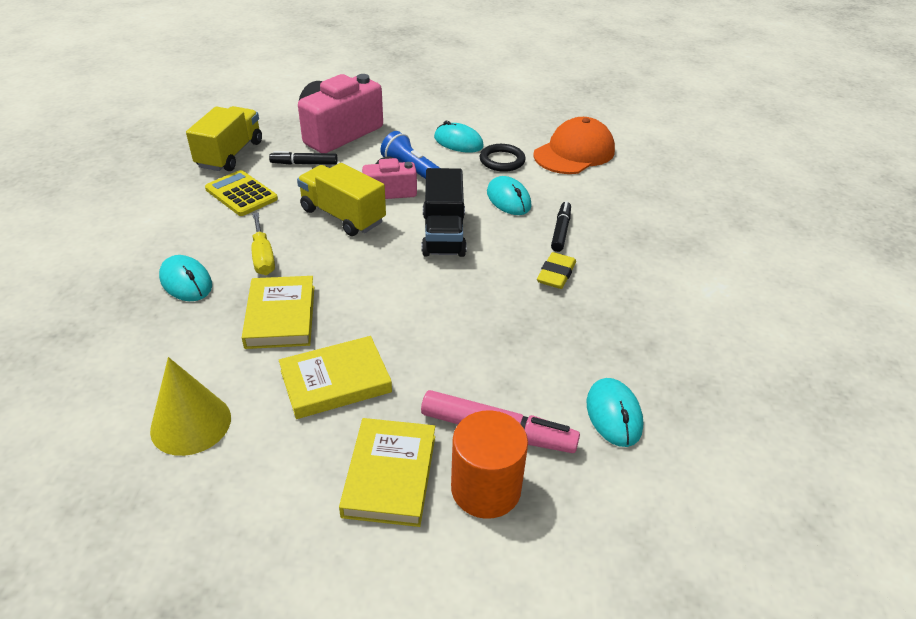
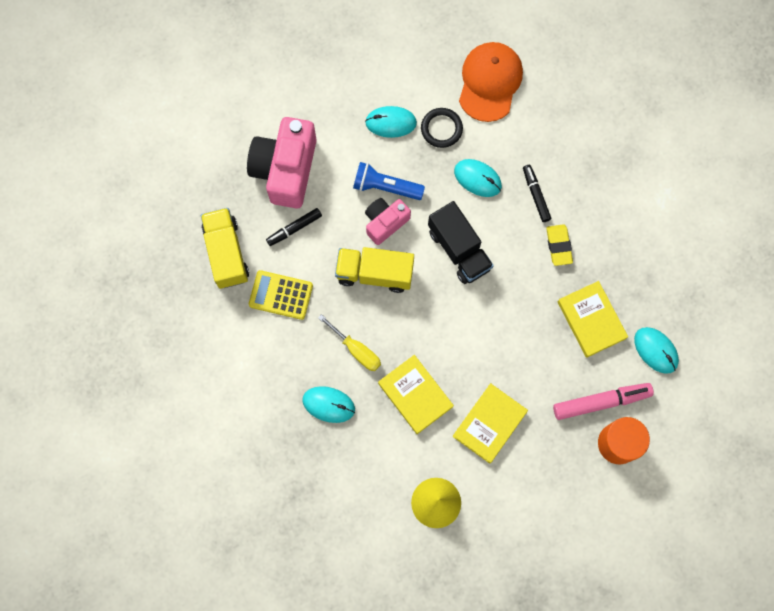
camera: 30 degrees left, 35 degrees up
(390, 475) = (565, 466): yellow book -> yellow book (591, 320)

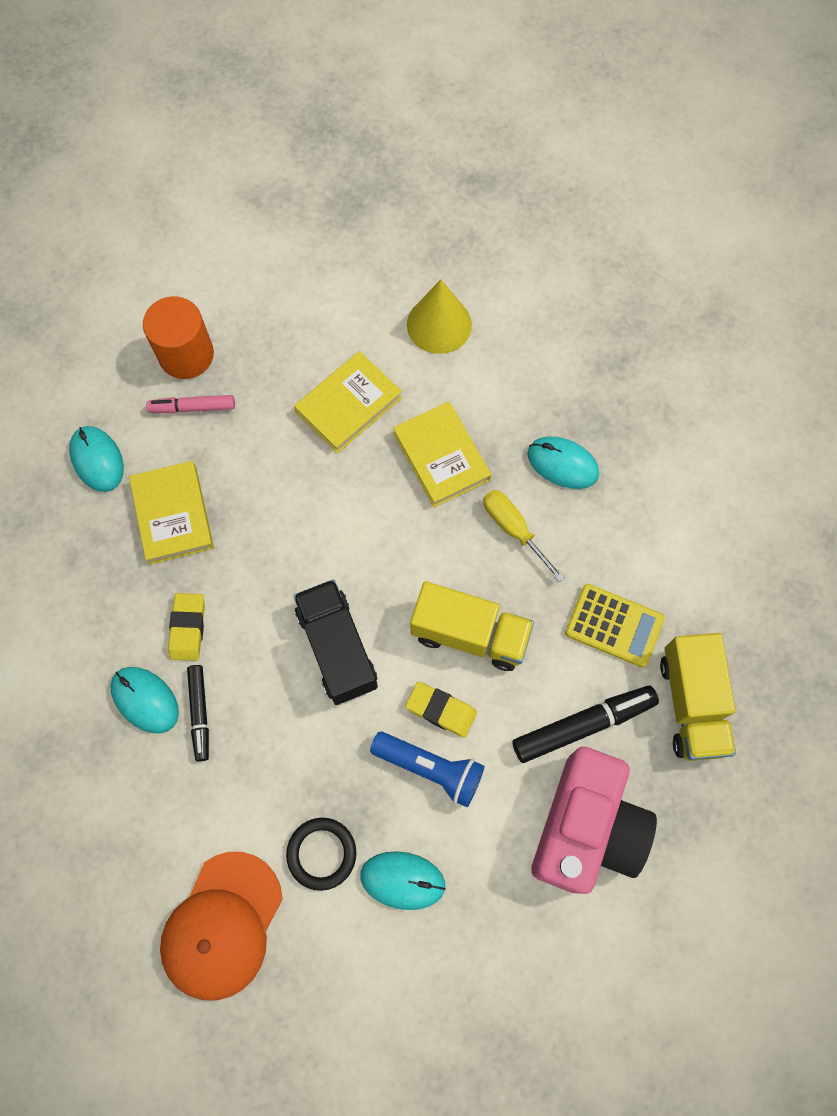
camera: 170 degrees left, 5 degrees down
(294, 228) = (582, 725): black marker -> black marker, size x1.59
(385, 222) = (441, 710): pink camera -> yellow eraser
(477, 178) = (283, 756): turquoise mouse -> turquoise mouse (145, 700)
(601, 402) = (193, 408): pink marker -> pink marker, size x0.63

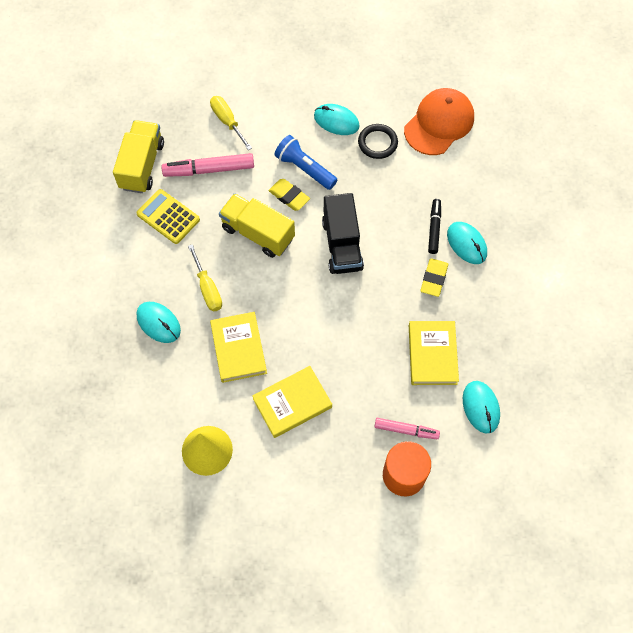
camera: 165 degrees left, 5 degrees down
(582, 725) = (209, 170): black marker -> pink marker
(587, 827) = (227, 121): pink camera -> yellow screwdriver

